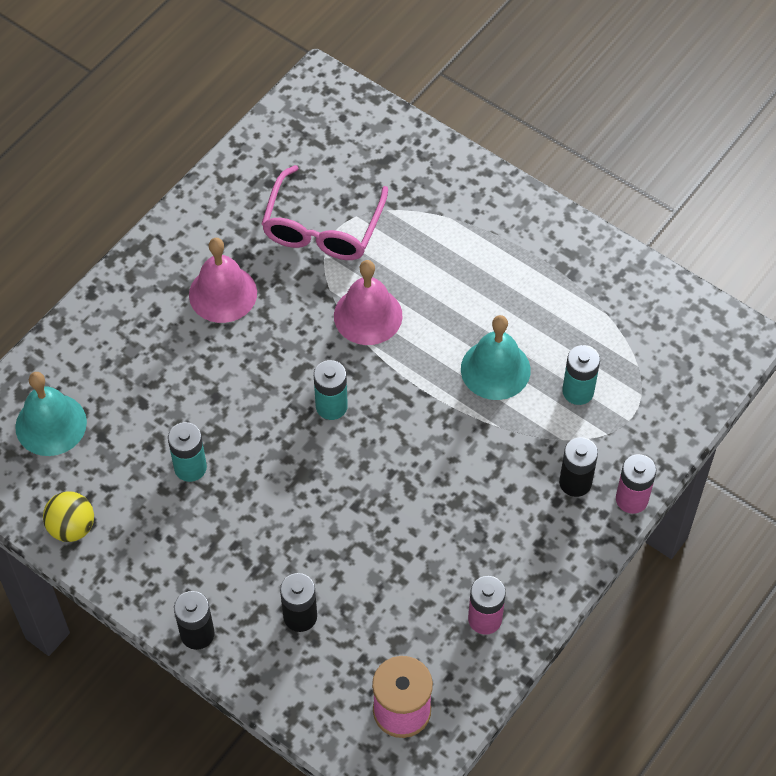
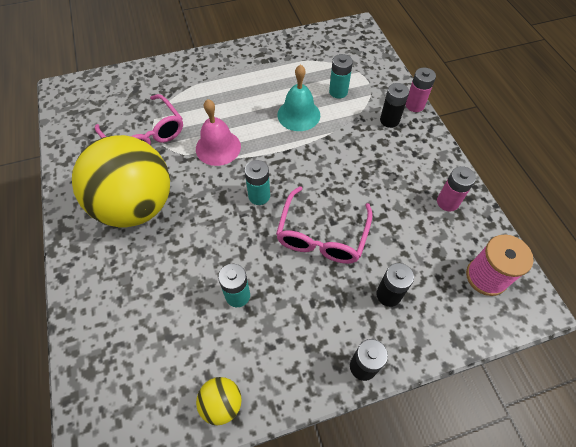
camera: 55 degrees left, 0 degrees up
(51, 424) = (130, 366): turquoise bell -> none
(223, 293) = (136, 206): pink bell -> yellow ball
(327, 505) = (322, 235): none -> pink glasses

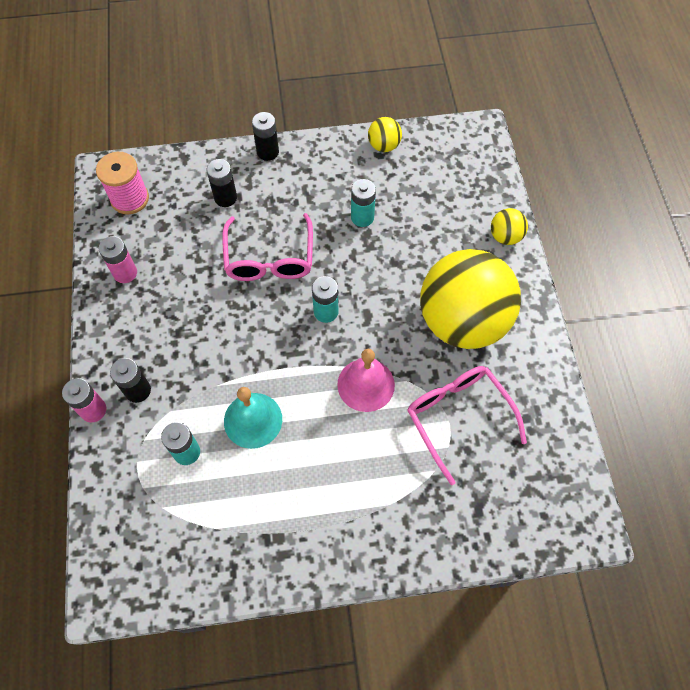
camera: 170 degrees left, 5 degrees up
(83, 298) = (505, 236): none -> yellow ball
(322, 235) = (269, 259): pink glasses -> pink glasses turned 150 degrees clockwise

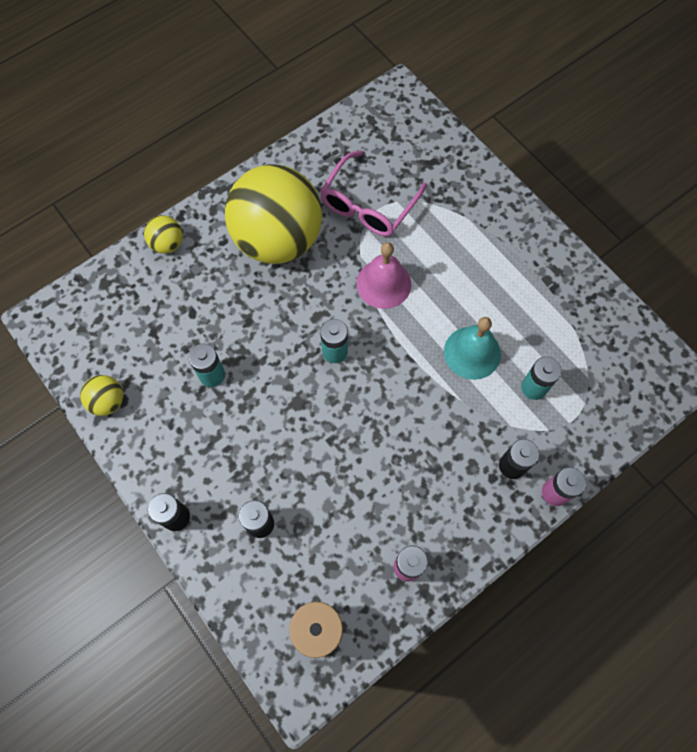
camera: 120 degrees left, 5 degrees up
(269, 259) = (308, 434): pink glasses -> none

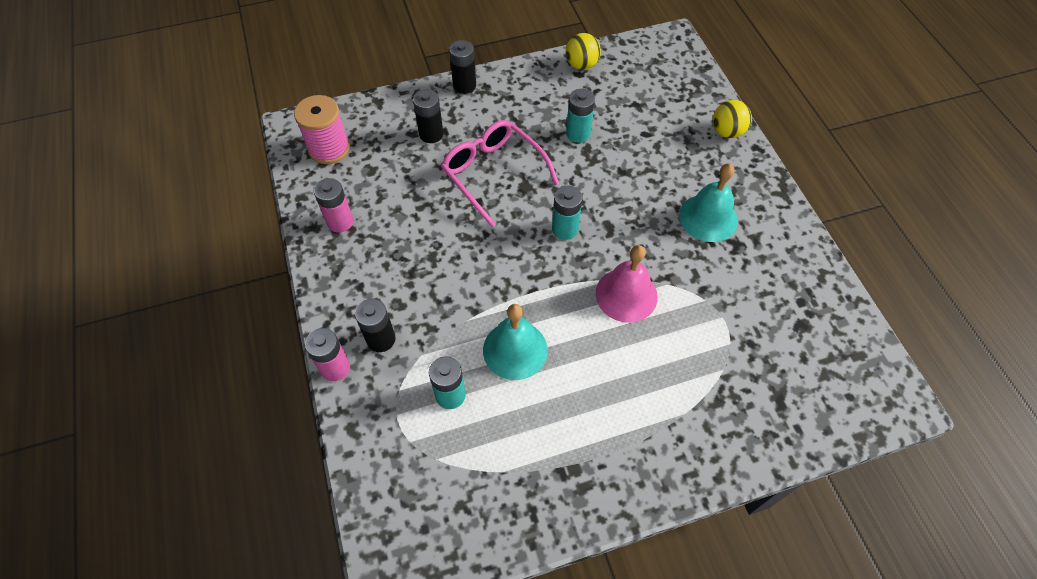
camera: 110 degrees right, 10 degrees down
(278, 239) = (708, 217): yellow ball -> turquoise bell
(368, 205) = (731, 312): pink glasses -> pink glasses (493, 173)

